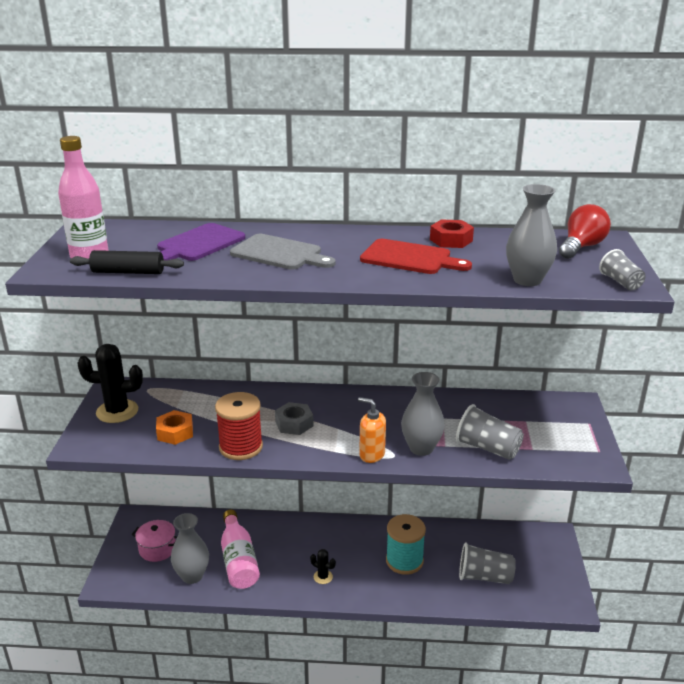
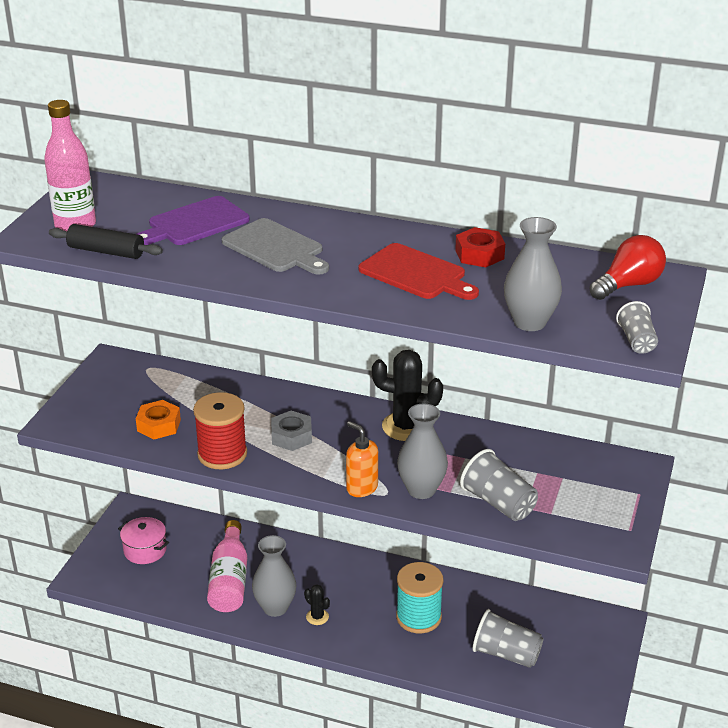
camera: 15 degrees right, 5 degrees up
(117, 411) = (106, 390): black cactus -> black cactus (406, 427)
(192, 576) = (173, 587): grey vase -> grey vase (275, 607)

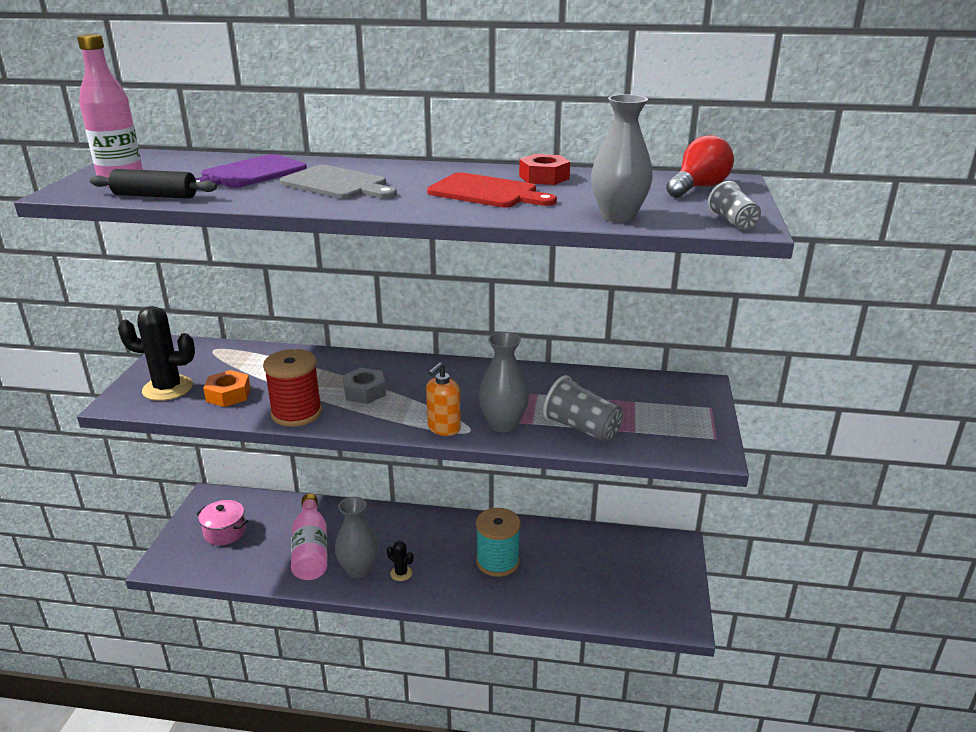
camera: 10 degrees left, 5 degrees down
(361, 488) = (443, 428): orange soap dispenser -> orange soap dispenser turned 90 degrees counterclockwise
(406, 427) = (474, 374): black cactus -> black cactus (167, 388)
(506, 654) = (587, 585): grey cup -> none

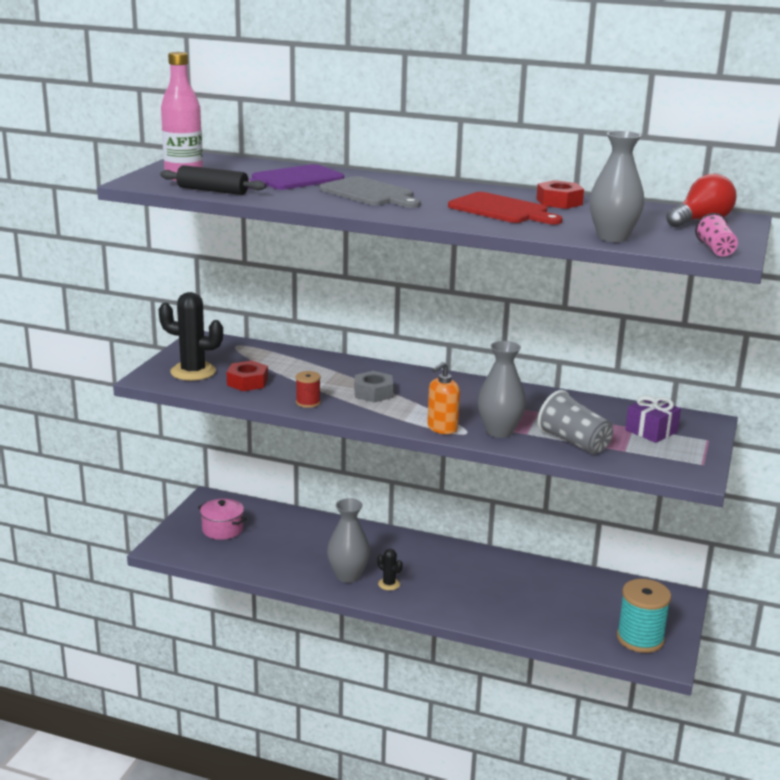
camera: 10 degrees right, 5 degrees down
(228, 395) = (247, 382): orange nut -> red nut
(296, 413) = (308, 402): red spool -> red spool, size x0.52
(311, 549) = (304, 554): pink bottle -> none
(497, 561) = (487, 587): turquoise spool -> turquoise spool (640, 638)
(653, 403) = (651, 431): none -> purple gift
(733, 222) = (715, 250): grey cup -> pink cup

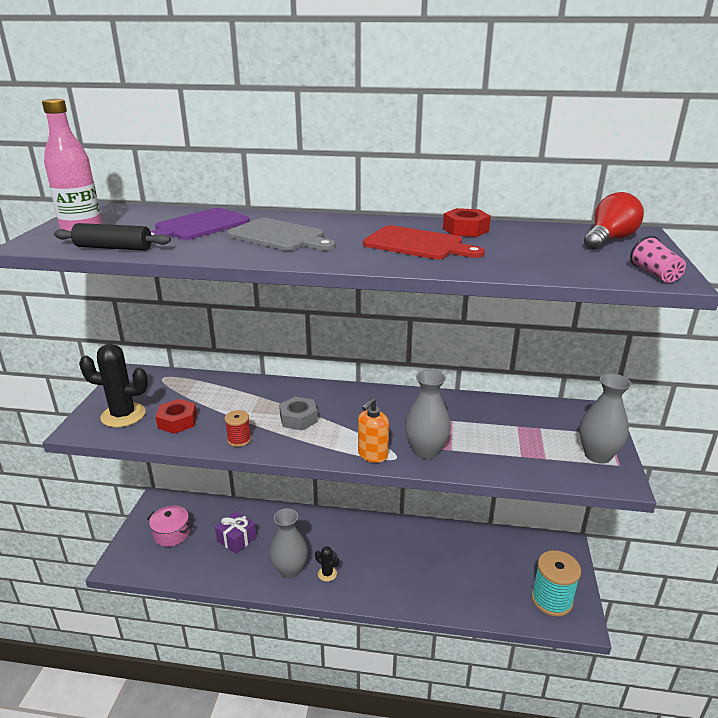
camera: 10 degrees left, 5 degrees up
(574, 442) = (497, 455): grey cup -> none
(612, 237) = (545, 269): grey vase -> grey vase (597, 455)
(651, 431) = (557, 430): purple gift -> purple gift (236, 539)

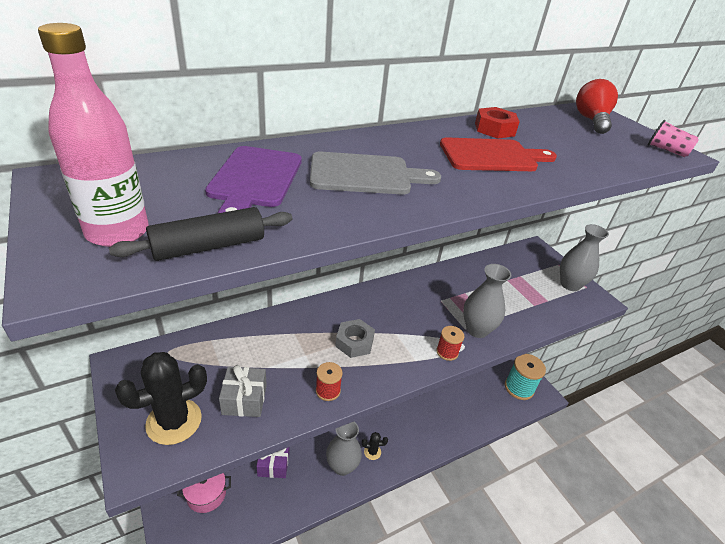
camera: 40 degrees left, 10 degrees up
(177, 421) = (244, 399): red nut -> grey gift
(372, 455) = (447, 352): orange soap dispenser -> red spool

